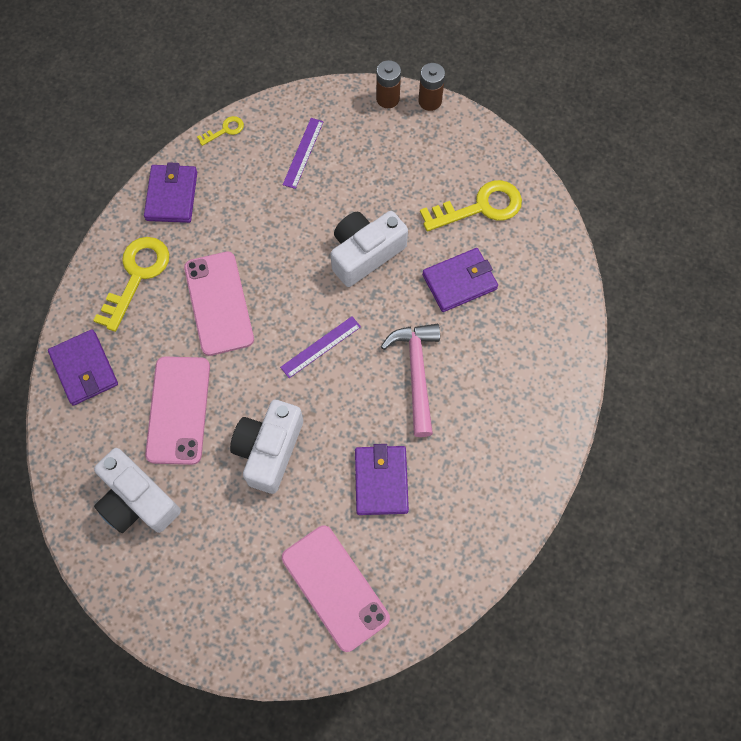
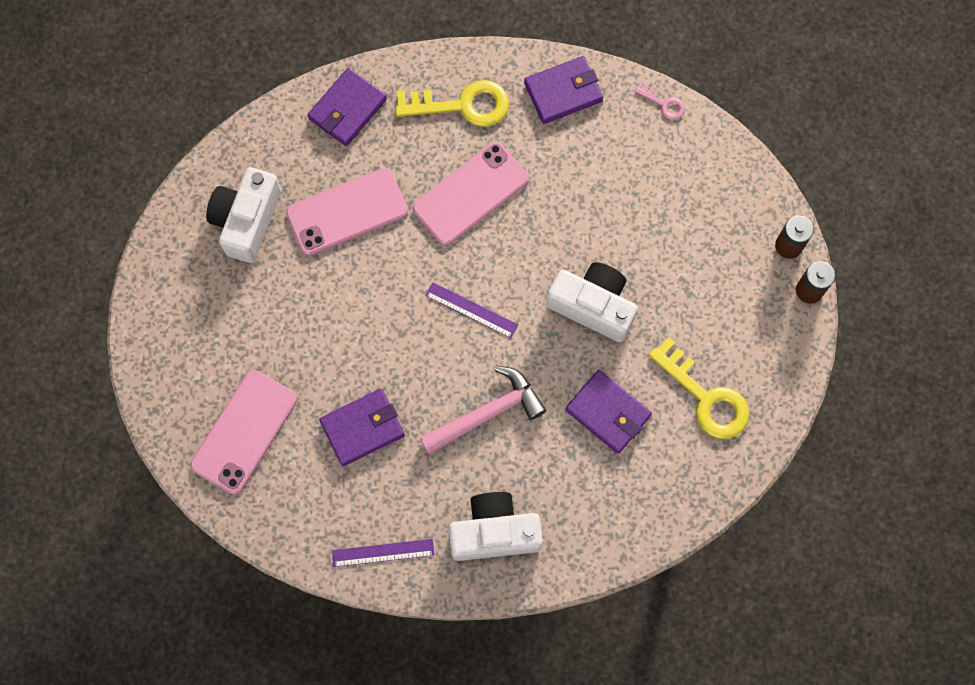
camera: 65 degrees right, 5 degrees up
(225, 130) = (663, 104): yellow key -> pink key
(269, 450) = (346, 312): white camera -> white camera (494, 532)
(303, 153) = (677, 192): purple ruler -> purple ruler (383, 553)

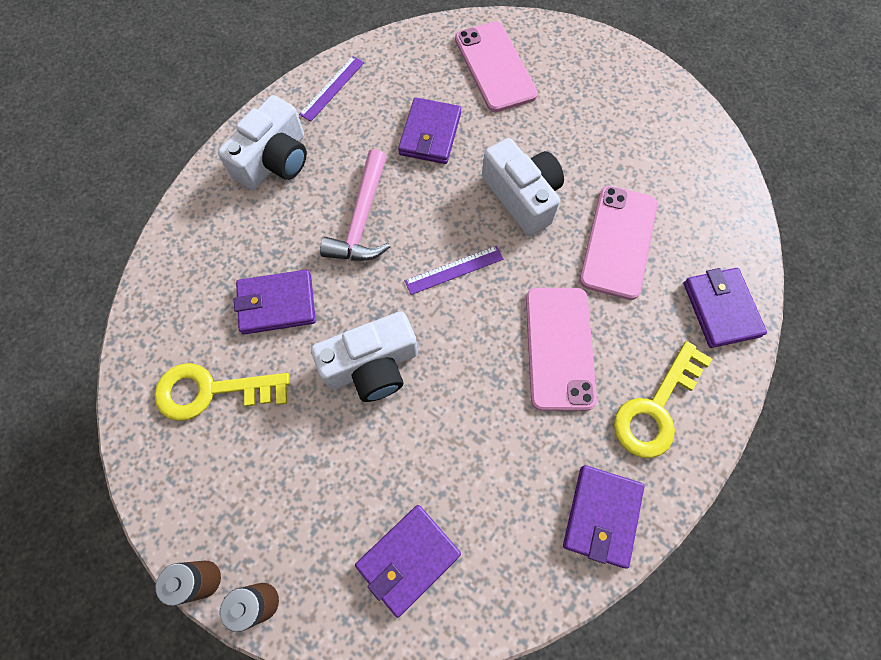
camera: 130 degrees right, 5 degrees down
(247, 220) = (666, 170): white camera -> white camera (522, 197)
(663, 104) = (512, 611): pink key -> none
(689, 182) = (408, 559): none -> purple wallet

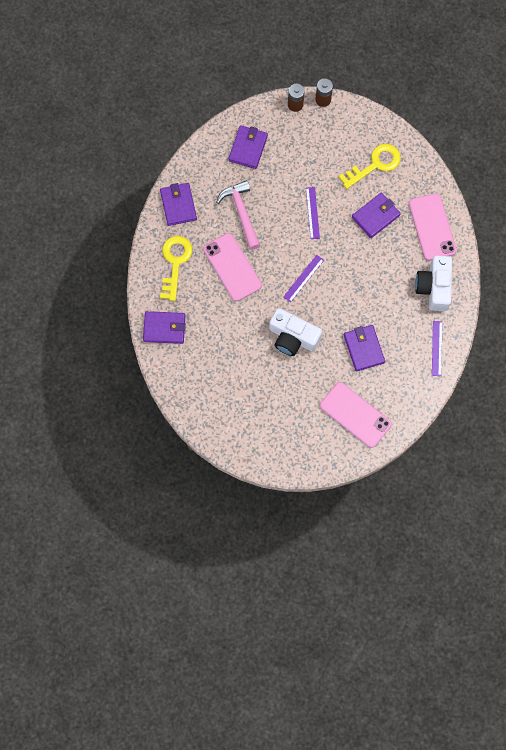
camera: 150 degrees right, 5 degrees up
(362, 219) = (365, 279): pink hammer -> pink hammer (241, 213)
(372, 366) = (312, 213): white camera -> purple ruler
(618, 242) = (230, 338): pink phone -> pink phone (432, 227)
(721, 309) = (164, 328): purple wallet -> purple wallet turned 45 degrees counterclockwise

